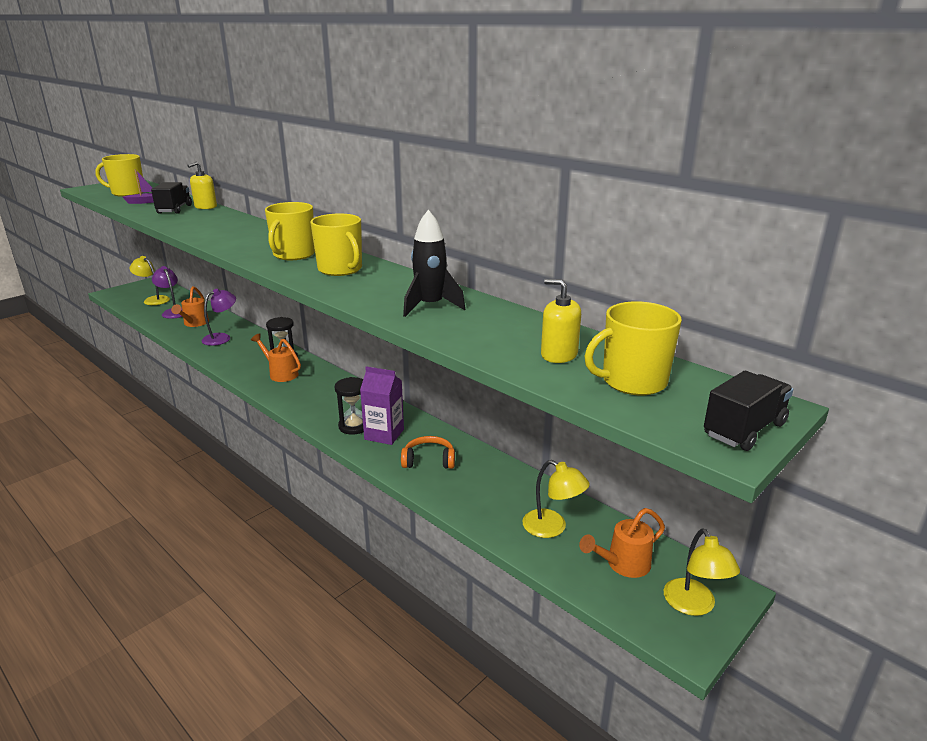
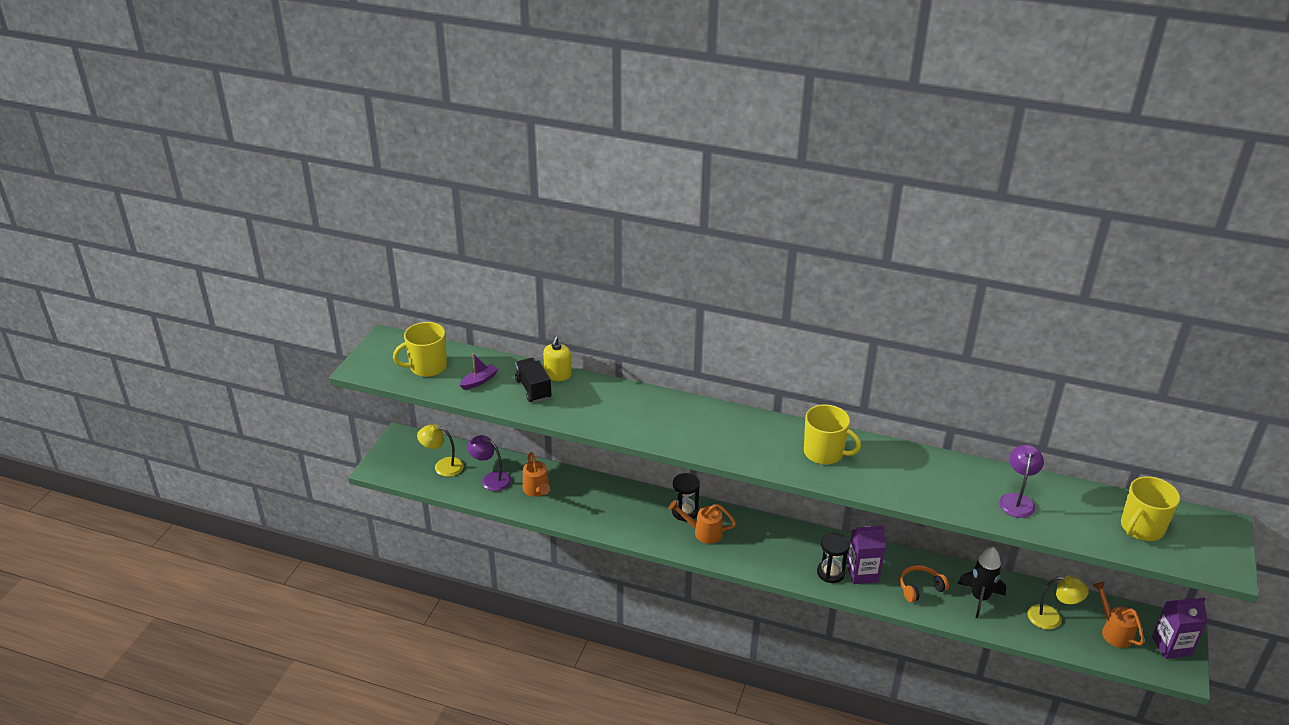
camera: 25 degrees left, 10 degrees up
(221, 338) = (591, 502): purple lamp -> purple lamp (1017, 500)
(293, 255) = (758, 441): yellow mug -> none
(430, 306) = (946, 484): black rocket -> black rocket (979, 598)
(559, 355) = (1079, 514): yellow soap dispenser -> none
(623, 564) = (1114, 631): orange watering can -> orange watering can turned 120 degrees clockwise
(694, 605) = (1171, 646): yellow lamp -> purple carton
(744, 430) = (1226, 552): black truck -> none

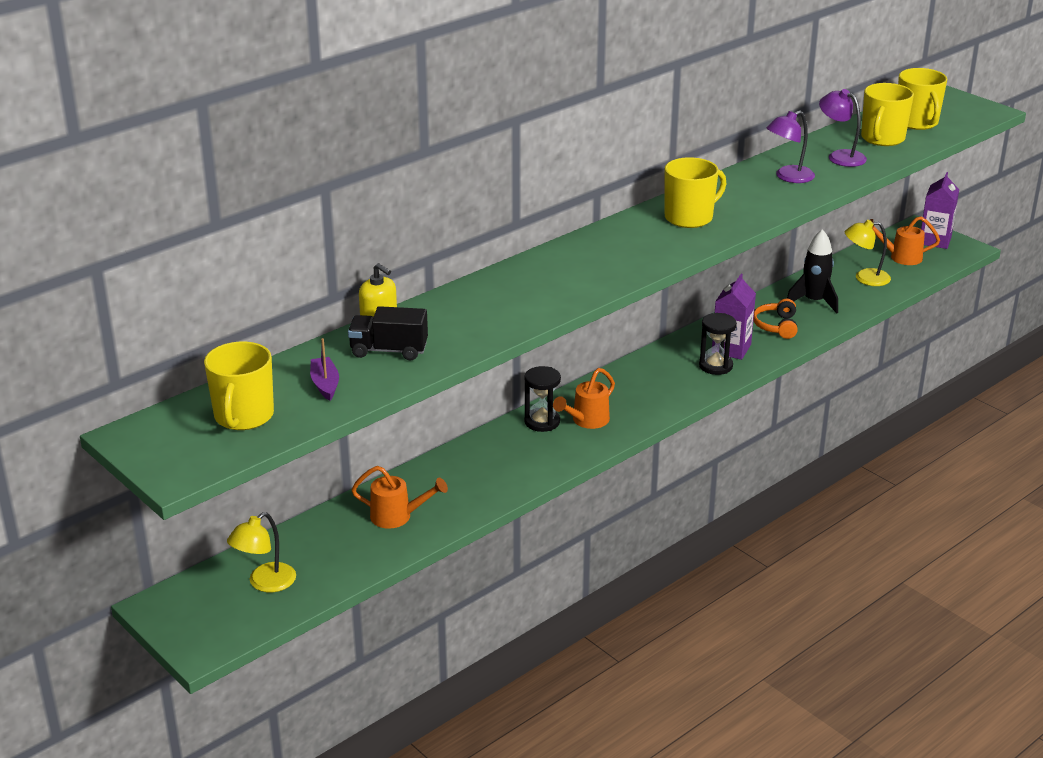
camera: 60 degrees left, 5 degrees down
(491, 479) = (336, 548): purple lamp -> purple lamp (788, 177)
(1052, 618) = (865, 278): yellow lamp -> yellow lamp turned 135 degrees counterclockwise
(1081, 515) = (882, 138): none -> yellow mug

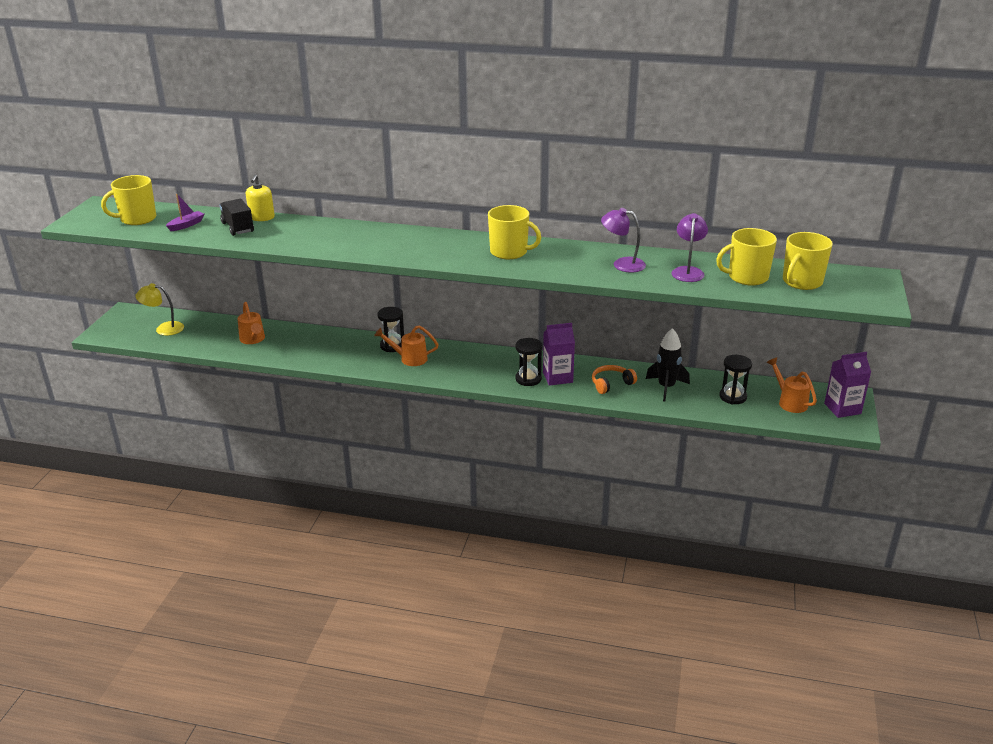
camera: 55 degrees right, 0 degrees up
(865, 278) = (733, 397): yellow lamp -> black hourglass

